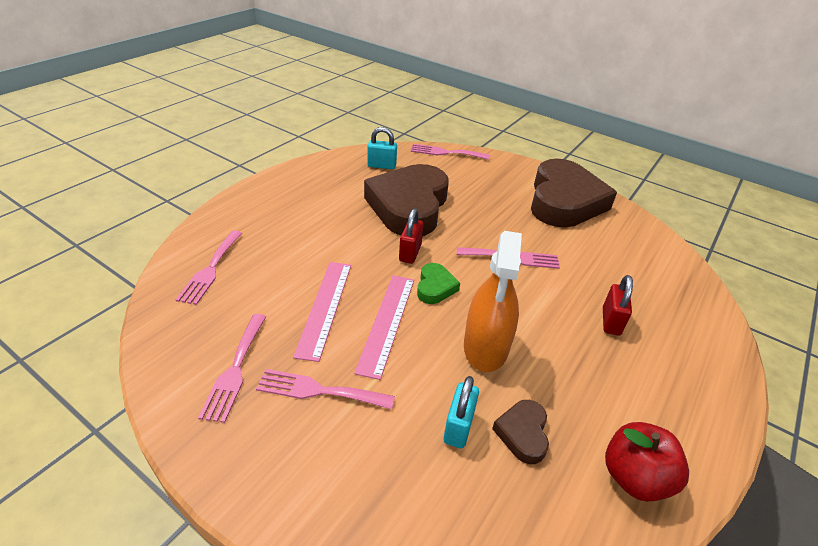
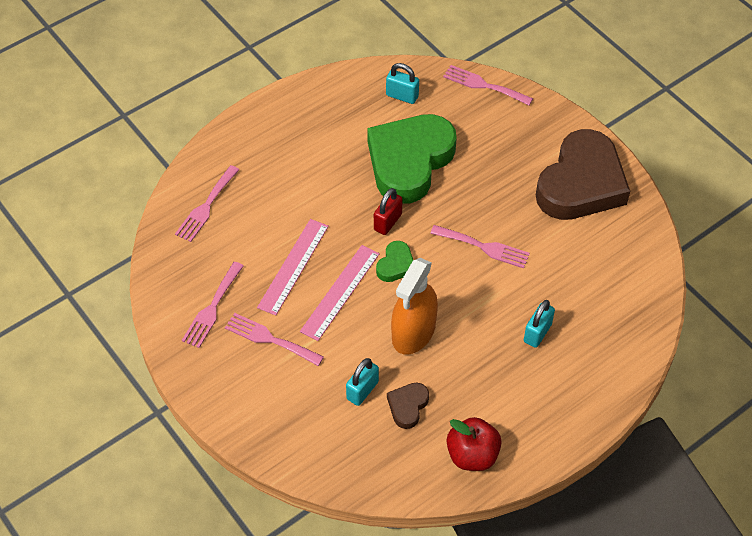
camera: 20 degrees right, 15 degrees up
(409, 206) = (409, 162): brown heart -> green heart
(611, 321) = (537, 333): red padlock -> turquoise padlock

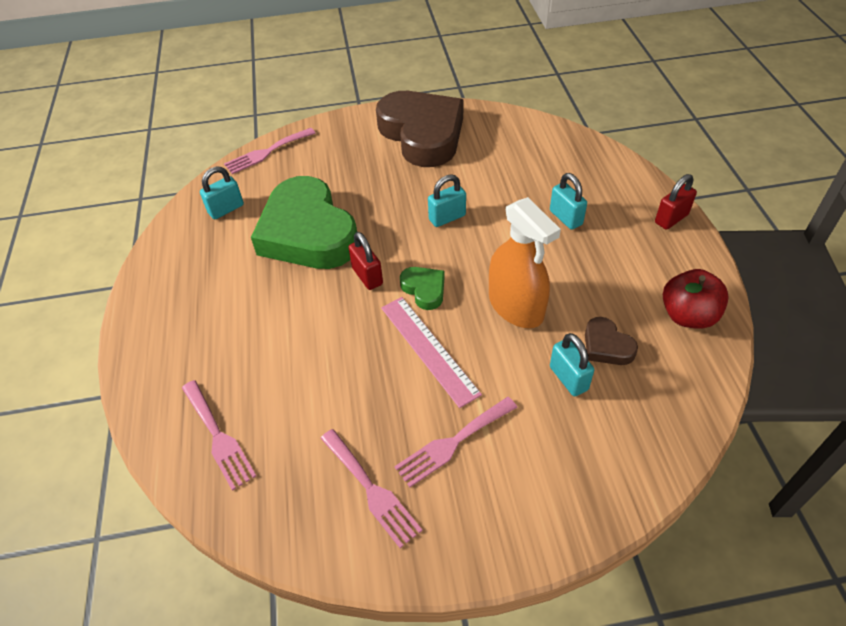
camera: 60 degrees left, 5 degrees down
(293, 266) = (366, 380): pink ruler -> none
(484, 247) = (447, 218): pink fork -> turquoise padlock
(586, 414) = (671, 219): none -> red padlock

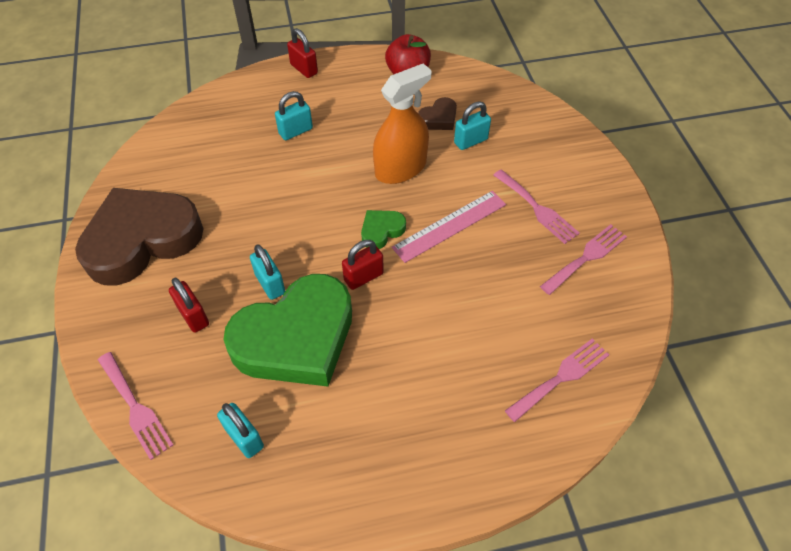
camera: 95 degrees left, 5 degrees up
(341, 171) = (193, 316): none -> red padlock
(447, 218) = (285, 215): turquoise padlock -> turquoise padlock (270, 284)

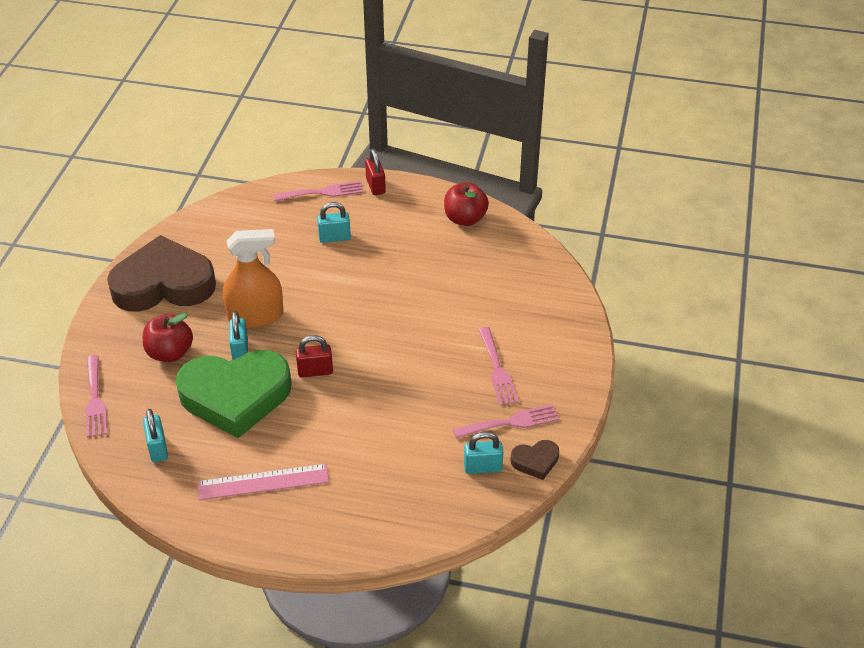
camera: 25 degrees right, 10 degrees down
(193, 316) = (170, 353): red padlock -> red apple
(381, 231) = (353, 341): green heart -> none
(400, 168) = (403, 297): orange spray bottle -> orange spray bottle (255, 316)
(439, 118) = (465, 266): brown heart -> brown heart (535, 461)
(450, 226) = (412, 357): pink ruler -> pink ruler (263, 482)
(470, 141) = (480, 295): turquoise padlock -> turquoise padlock (483, 467)
(561, 377) = (420, 500): pink fork -> pink fork (323, 192)

